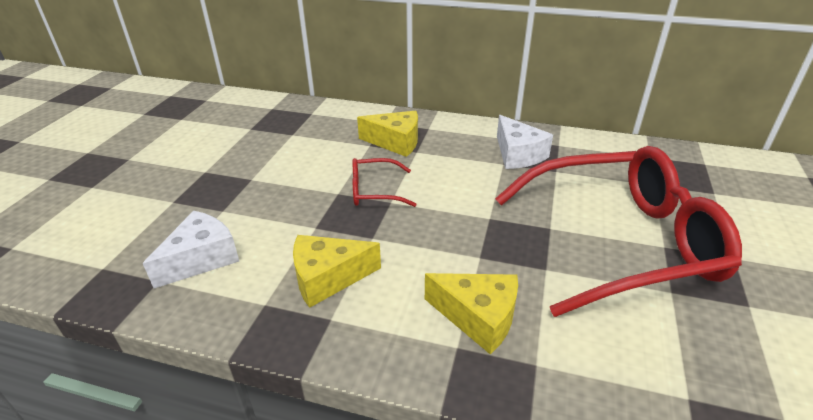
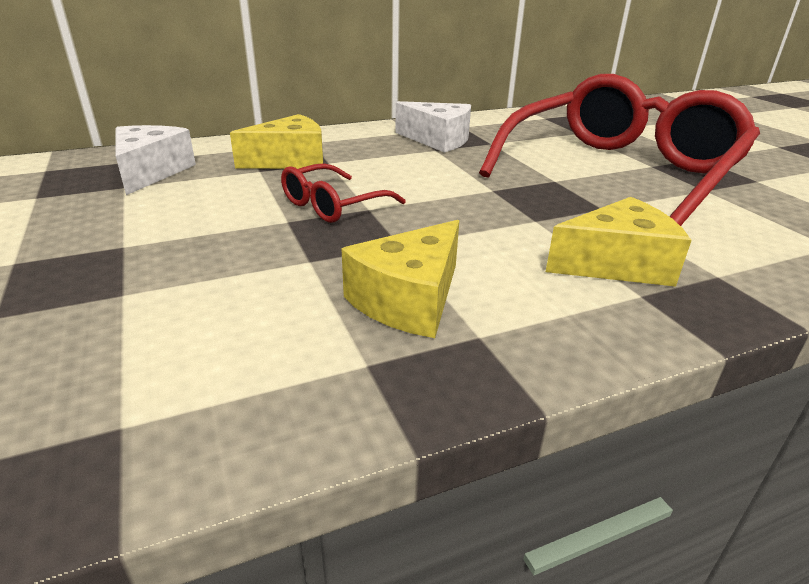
camera: 40 degrees left, 5 degrees down
(201, 258) = (171, 361): white cheese -> white cheese (151, 172)

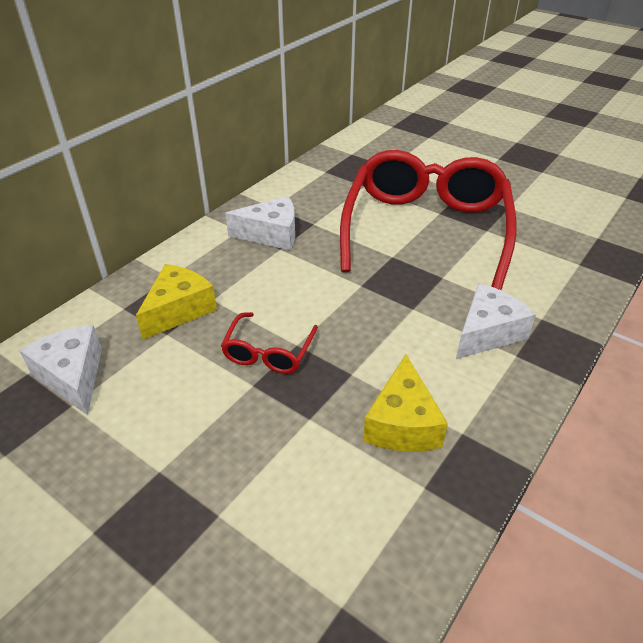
camera: 30 degrees left, 10 degrees up
(616, 264) = (487, 333): yellow cheese -> white cheese

